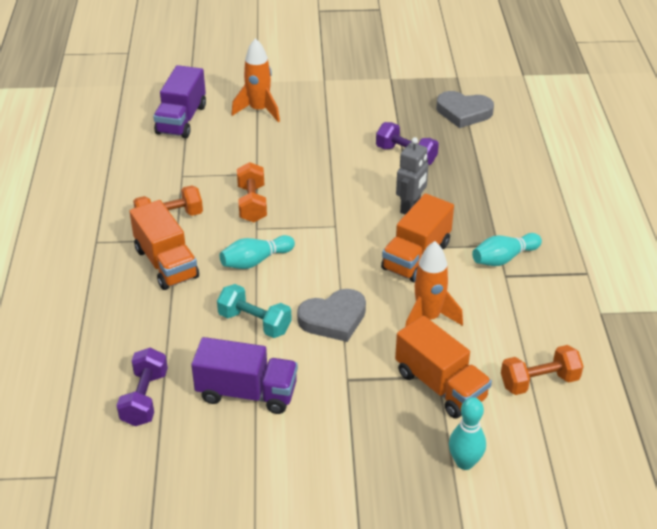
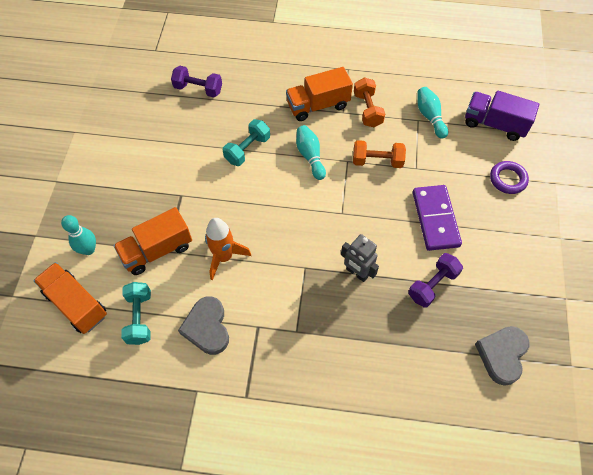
camera: 100 degrees right, 20 degrees up
(247, 393) = (186, 139): purple truck -> none
(259, 110) = (507, 179): orange rocket -> purple ring
(324, 157) = (435, 219): none -> purple domino
(333, 319) = (239, 196): grey heart -> grey heart (207, 327)
(416, 256) = (294, 264): orange truck -> orange truck (76, 304)
(503, 258) = (278, 331): turquoise bowling pin -> turquoise bowling pin (430, 117)
(539, 382) = (139, 318): orange dumbbell -> turquoise dumbbell

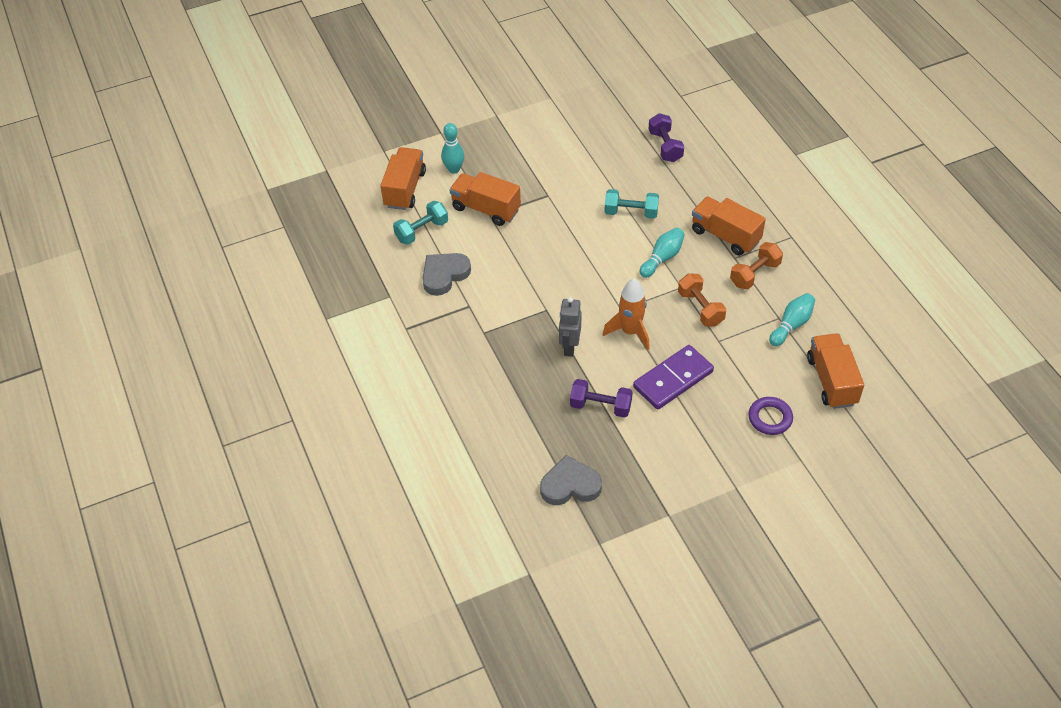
camera: 60 degrees right, 10 degrees down
(224, 257) = (513, 253): orange rocket -> orange rocket (630, 332)
(494, 124) = (831, 381): purple truck -> orange truck

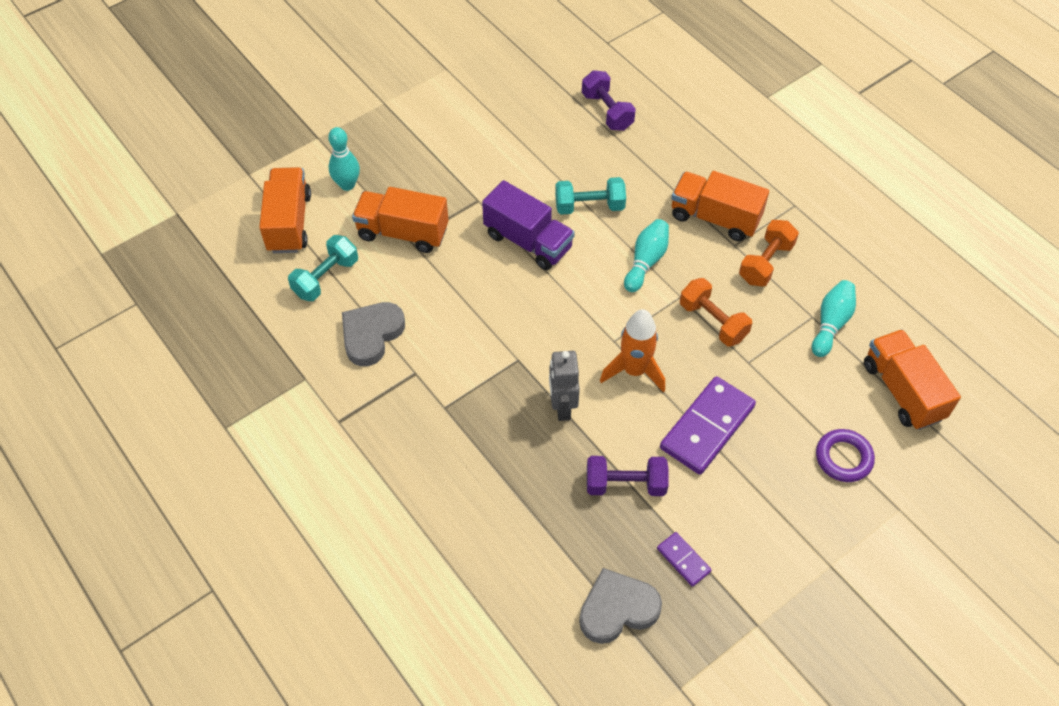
camera: 15 degrees left, 5 degrees up
(577, 230) = (528, 241): none -> purple truck
(628, 463) = (683, 560): none -> purple domino

